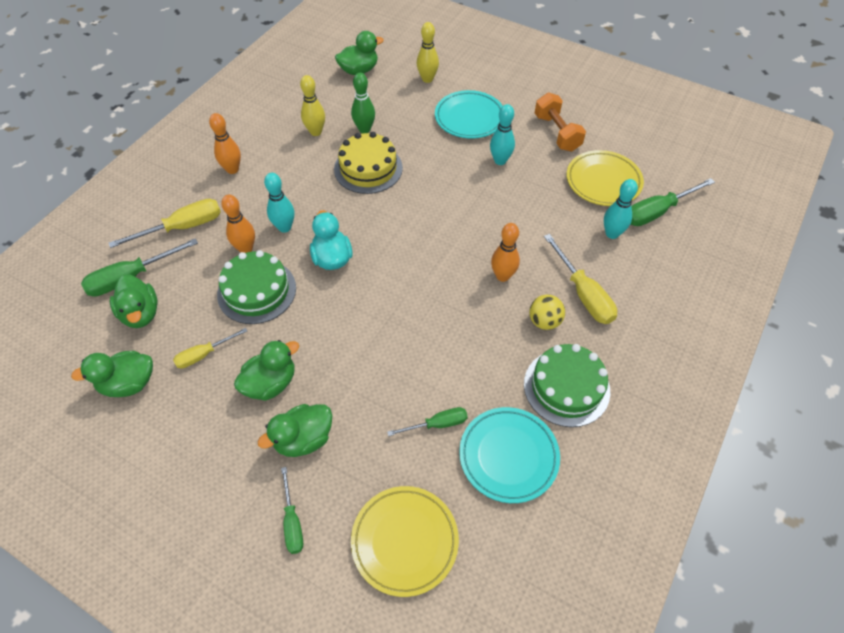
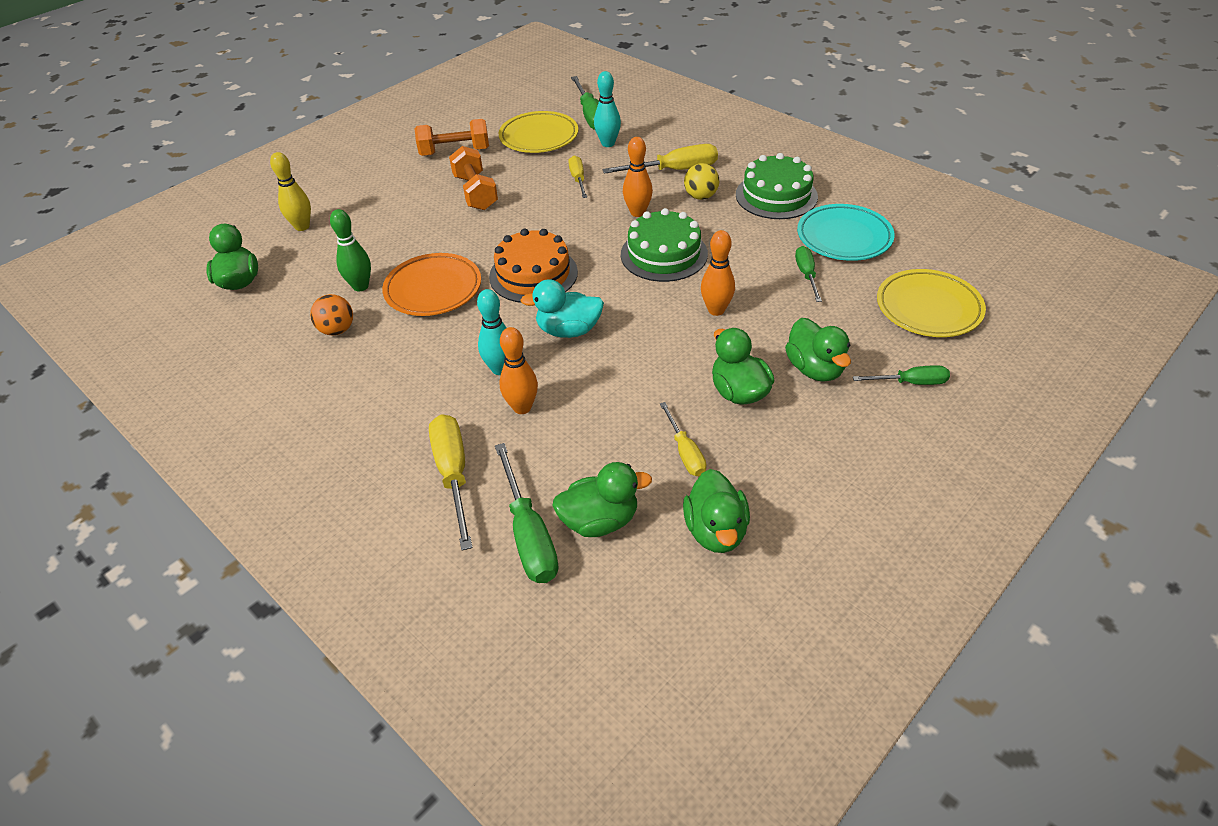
camera: 75 degrees left, 10 degrees down
(232, 169) = (363, 417): orange bowling pin -> orange bowling pin (716, 310)
(257, 291) = (598, 399): green cake -> green cake (664, 254)
(315, 132) = (337, 330): yellow bowling pin -> orange ball
(368, 168) = (433, 289): yellow cake -> orange plate
(397, 222) = (533, 274): none -> orange cake
(469, 118) = (394, 204): turquoise plate -> none
(500, 161) = (475, 192): turquoise bowling pin -> orange dumbbell
(542, 223) = (578, 179): none -> yellow screwdriver

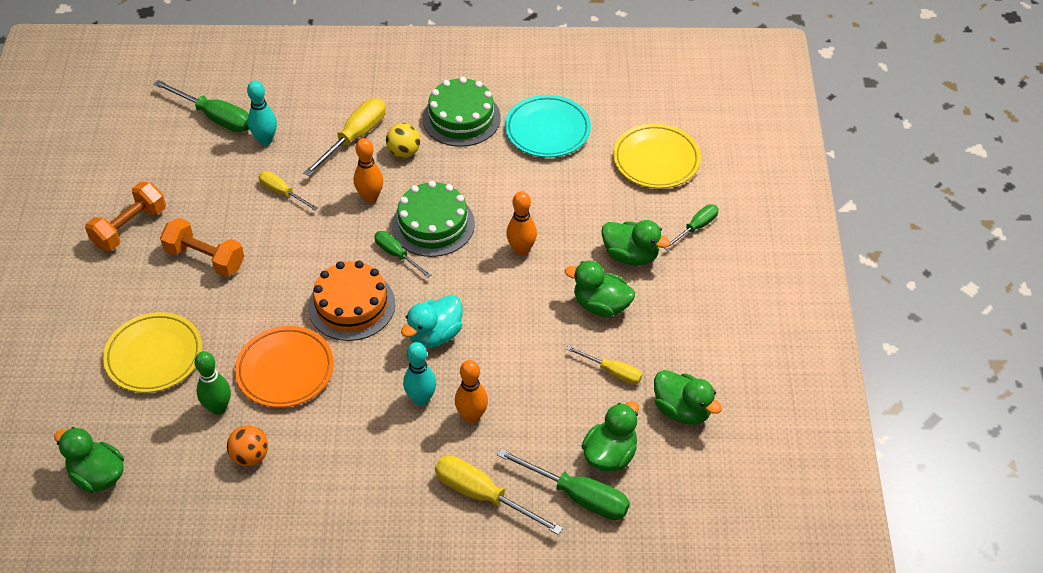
camera: 45 degrees left, 5 degrees up
(302, 226) = (82, 390): yellow bowling pin -> none
(539, 137) = (192, 167): yellow plate -> yellow plate (154, 356)
(806, 275) = (553, 180): green screwdriver -> green screwdriver (396, 254)

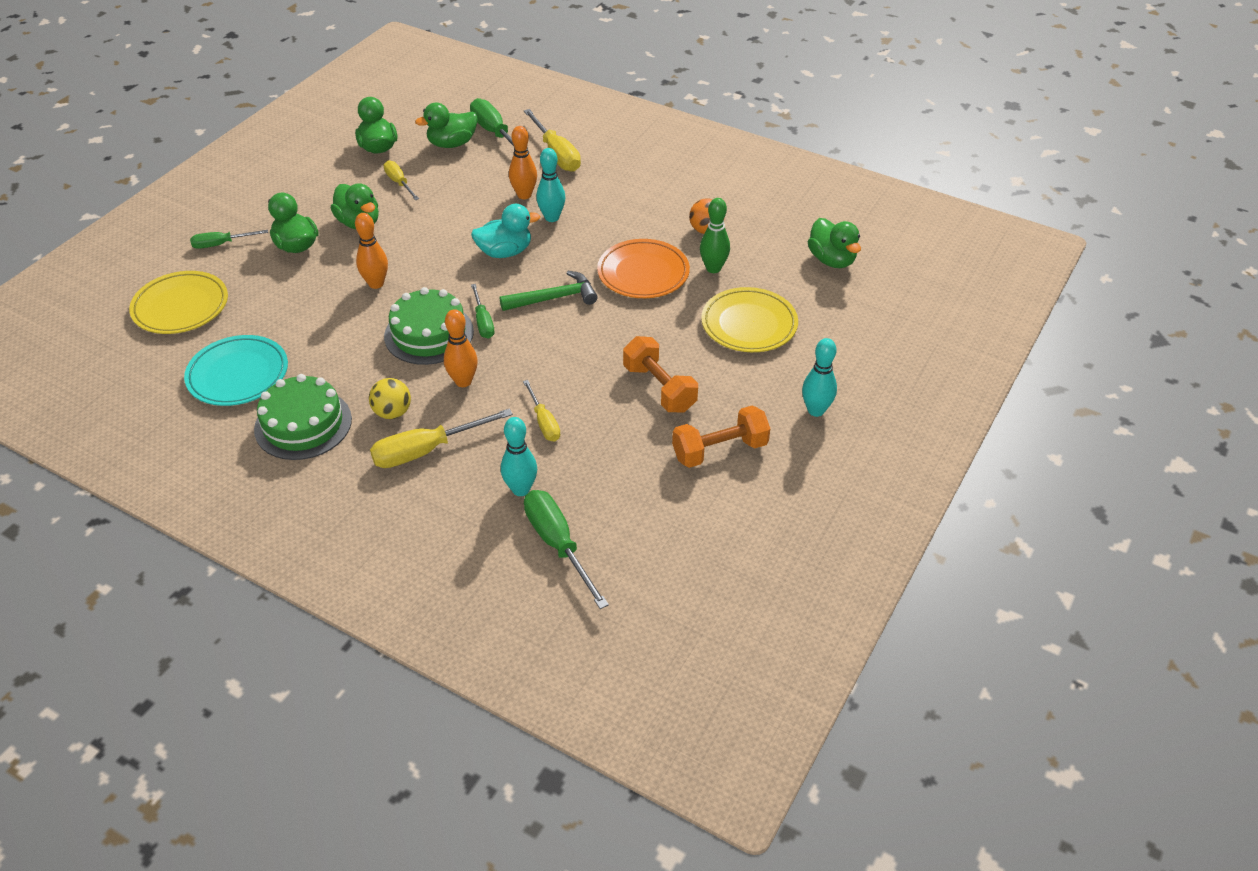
camera: 150 degrees left, 5 degrees down
(61, 294) = (816, 410): none -> turquoise bowling pin
(351, 305) = (554, 298): orange cake -> green hammer

